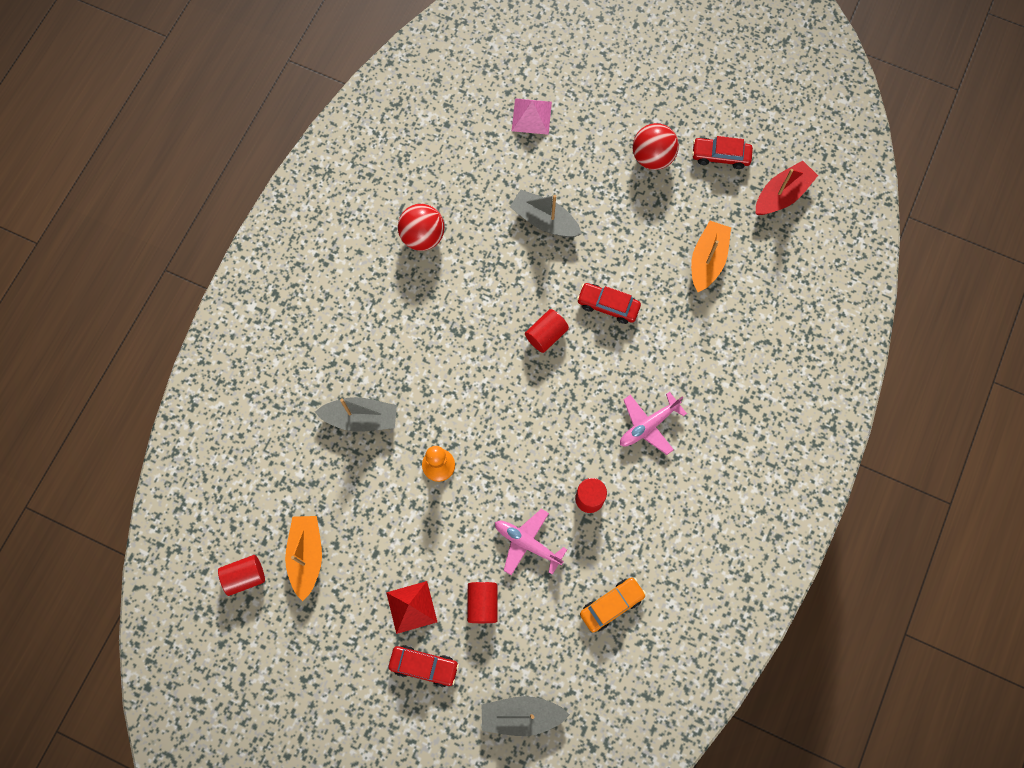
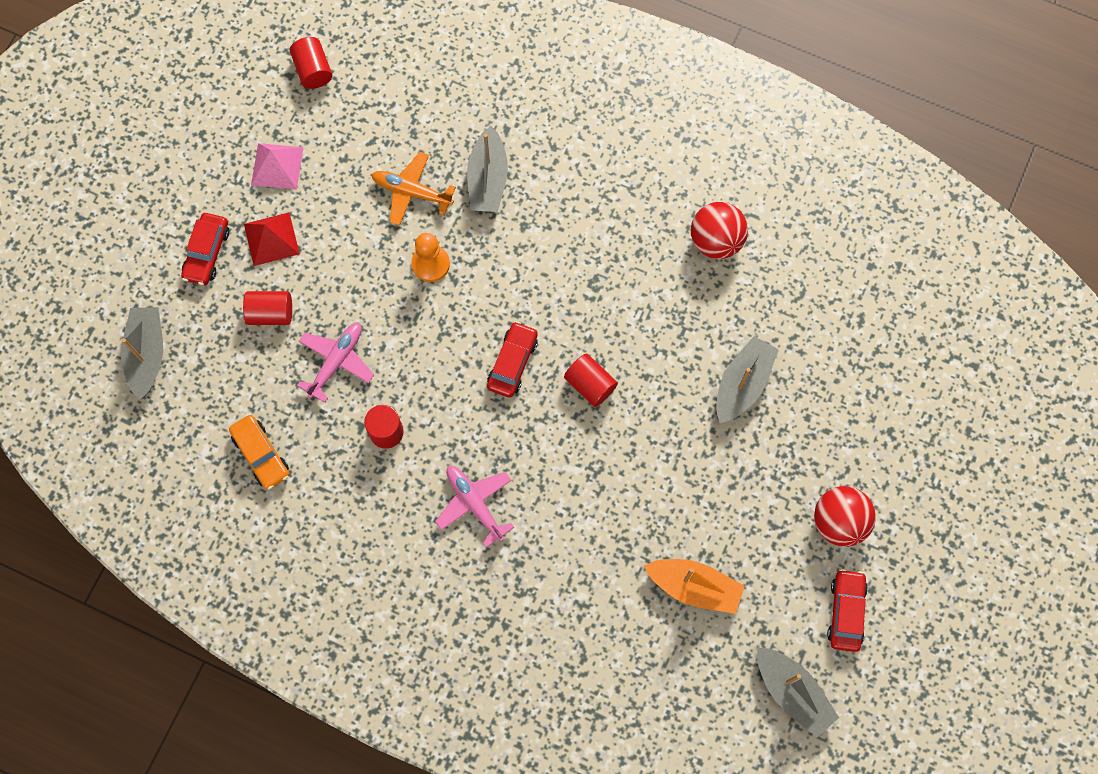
camera: 90 degrees right, 0 degrees up
(306, 556) = (332, 130): orange boat -> none
(370, 483) = (411, 192): none -> orange plane
(531, 116) = (889, 369): pink pyramid -> pink pyramid (277, 166)
(608, 305) = (629, 459): red car -> red car (512, 363)
(782, 195) = (792, 692): red boat -> grey boat

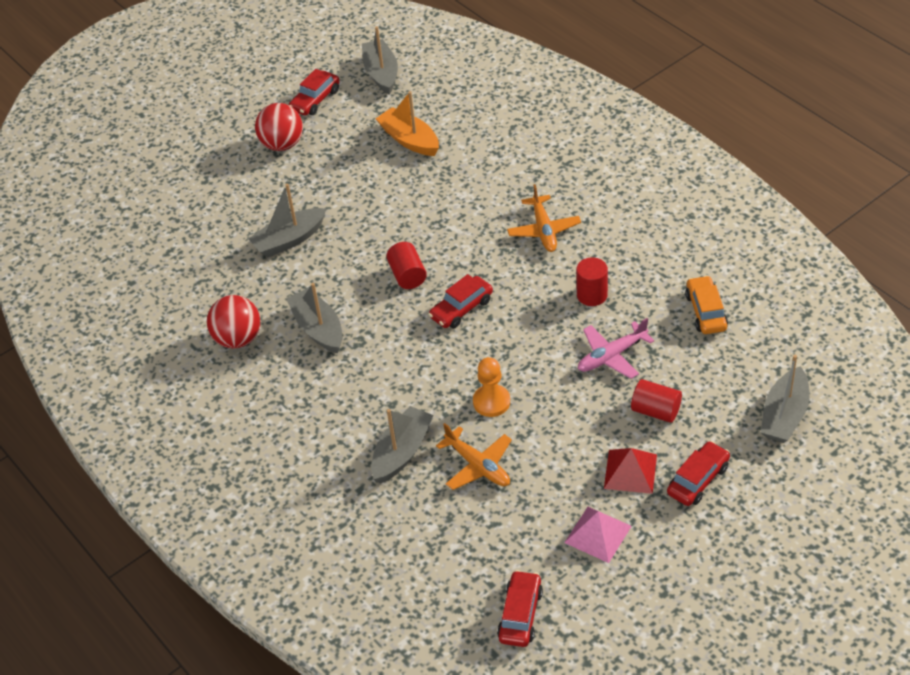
camera: 150 degrees left, 25 degrees down
(313, 70) = (520, 615): red cylinder -> red car
(474, 504) = (544, 230): pink plane -> orange plane
(644, 283) = (318, 328): none -> grey boat

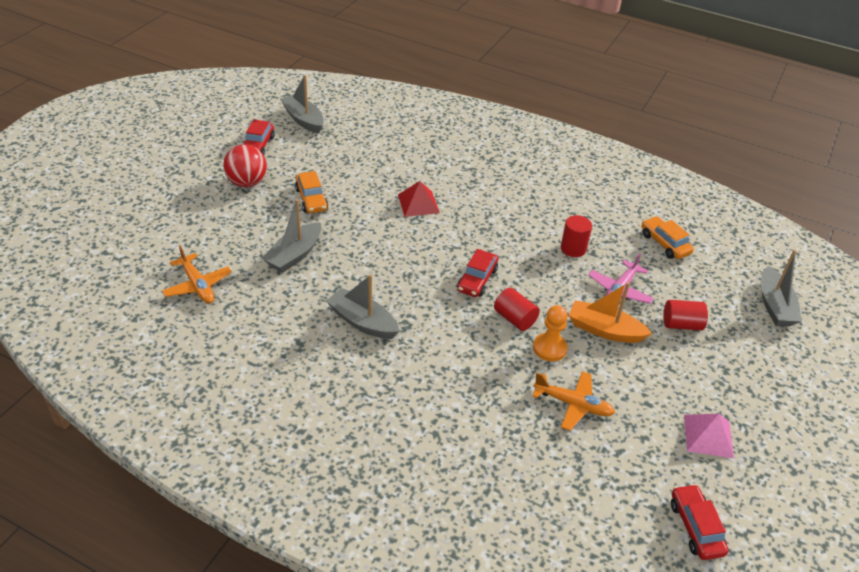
camera: 30 degrees left, 5 degrees down
(238, 339) = (292, 347): red ball -> none
(339, 177) = (311, 199): none -> orange car
(402, 452) = (501, 410): grey boat -> none
(407, 275) = (415, 263): red cylinder -> red cylinder (514, 319)
(409, 140) = (355, 163): orange boat -> orange boat (604, 330)
(544, 230) = (504, 209): orange plane -> orange plane (197, 285)
(630, 471) = (696, 377): red pyramid -> red pyramid (418, 203)
(698, 480) = (751, 370): red car -> none

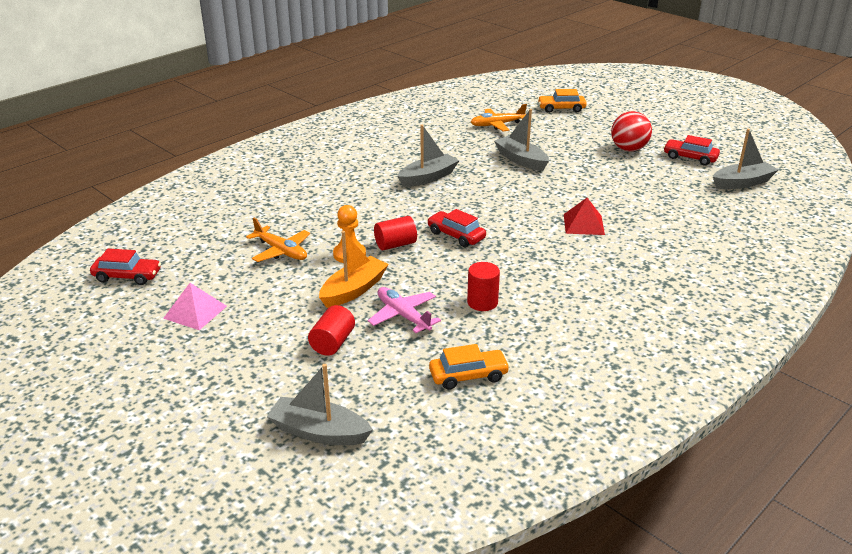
camera: 110 degrees right, 10 degrees down
(311, 199) = (599, 174): orange car -> orange car (561, 109)
(573, 404) = (281, 251): orange plane -> orange plane turned 90 degrees counterclockwise

